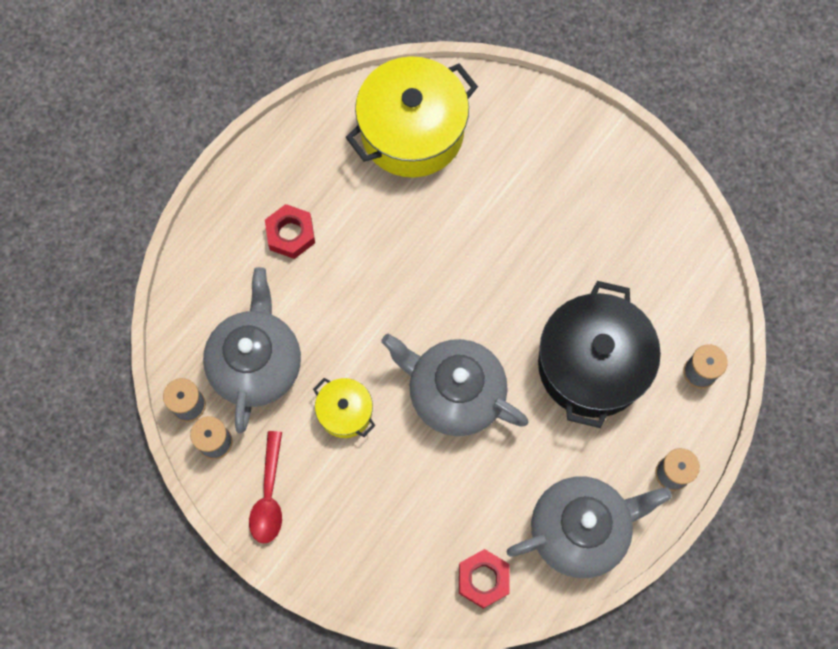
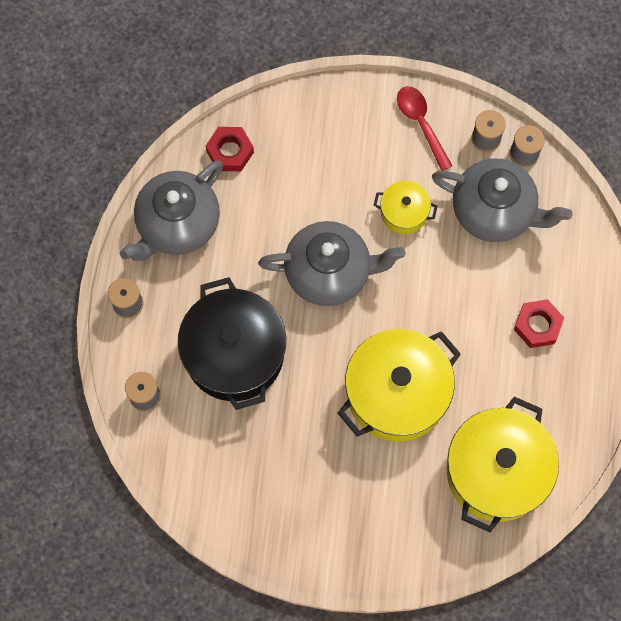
camera: 150 degrees right, 0 degrees up
(256, 363) = (494, 211): grey teapot -> grey teapot turned 45 degrees counterclockwise
(459, 245) = (397, 393): none -> yellow pot

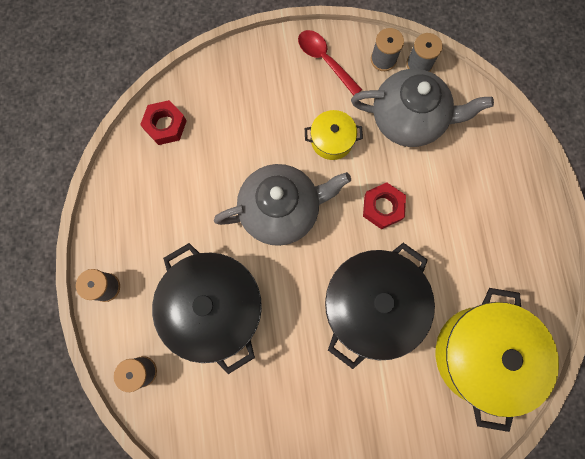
camera: 15 degrees left, 5 degrees up
(177, 224) = (134, 202): grey teapot -> none
(397, 393) = (371, 305): yellow pot -> black pot
(537, 325) = (476, 210): red nut -> red nut (382, 207)

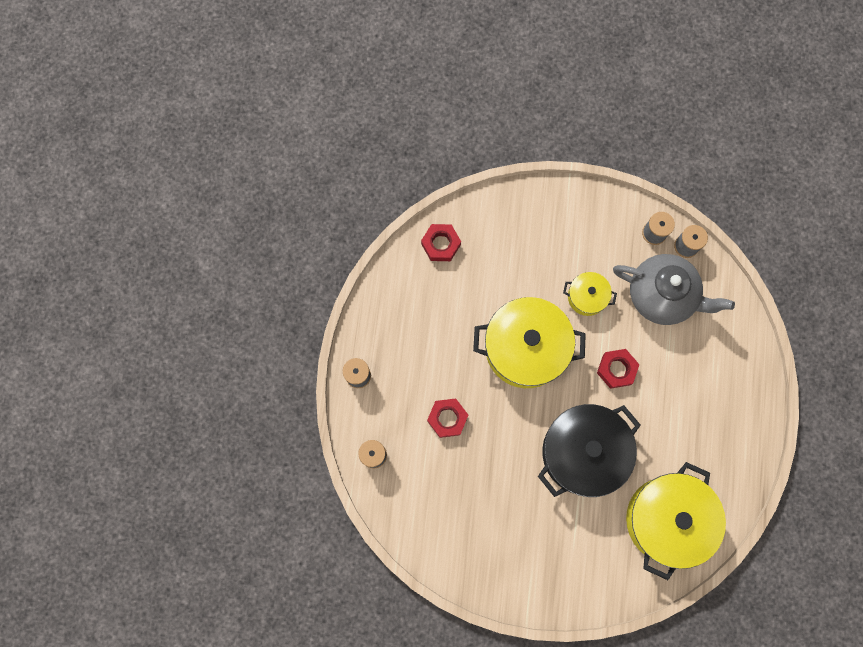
camera: 15 degrees right, 0 degrees up
(215, 308) = (447, 418): black pot -> red nut
(281, 210) = (525, 348): grey teapot -> yellow pot
(325, 60) = (600, 220): red spoon -> none

